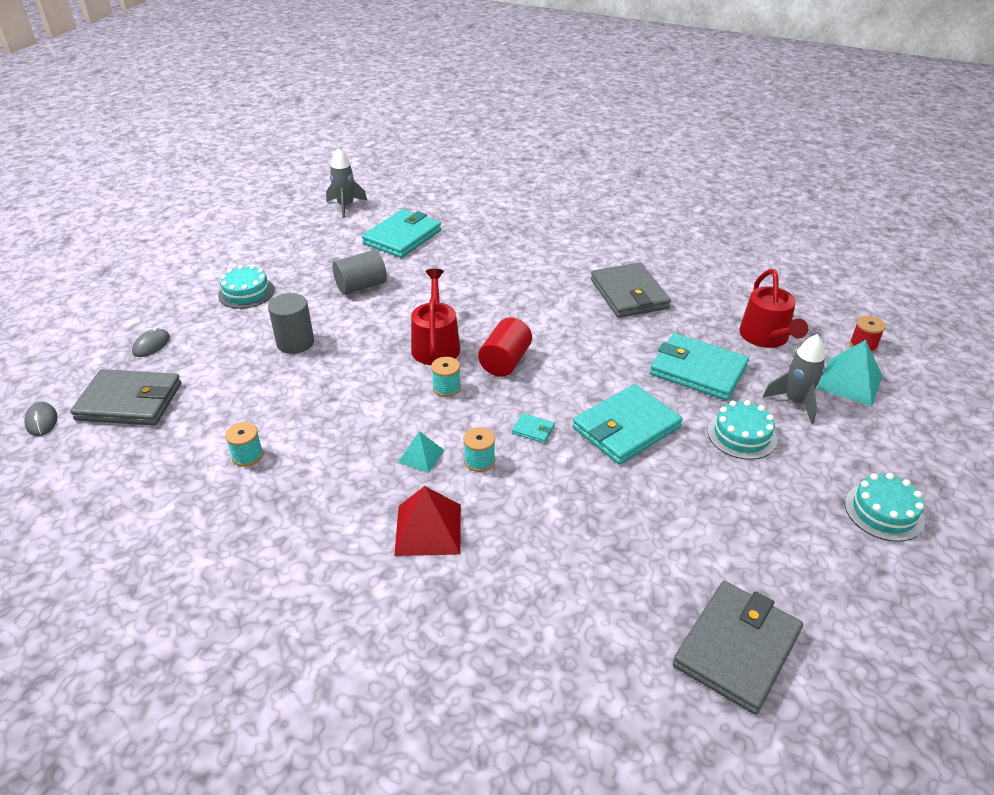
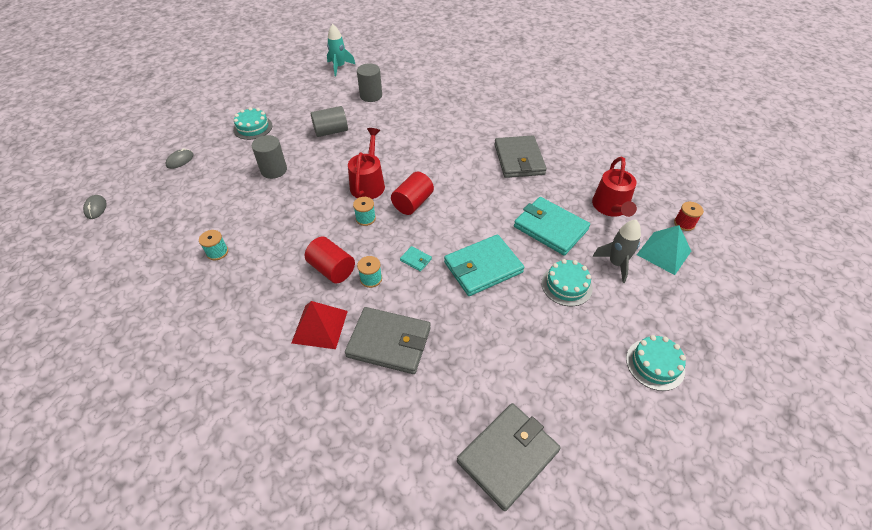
camera: 10 degrees right, 10 degrees up
(129, 401) = (154, 201): grey wallet -> grey wallet (389, 342)
(346, 206) = (339, 67): grey rocket -> turquoise rocket
(402, 237) = (371, 96): turquoise wallet -> grey cylinder
(421, 456) = (332, 269): turquoise pyramid -> red cylinder

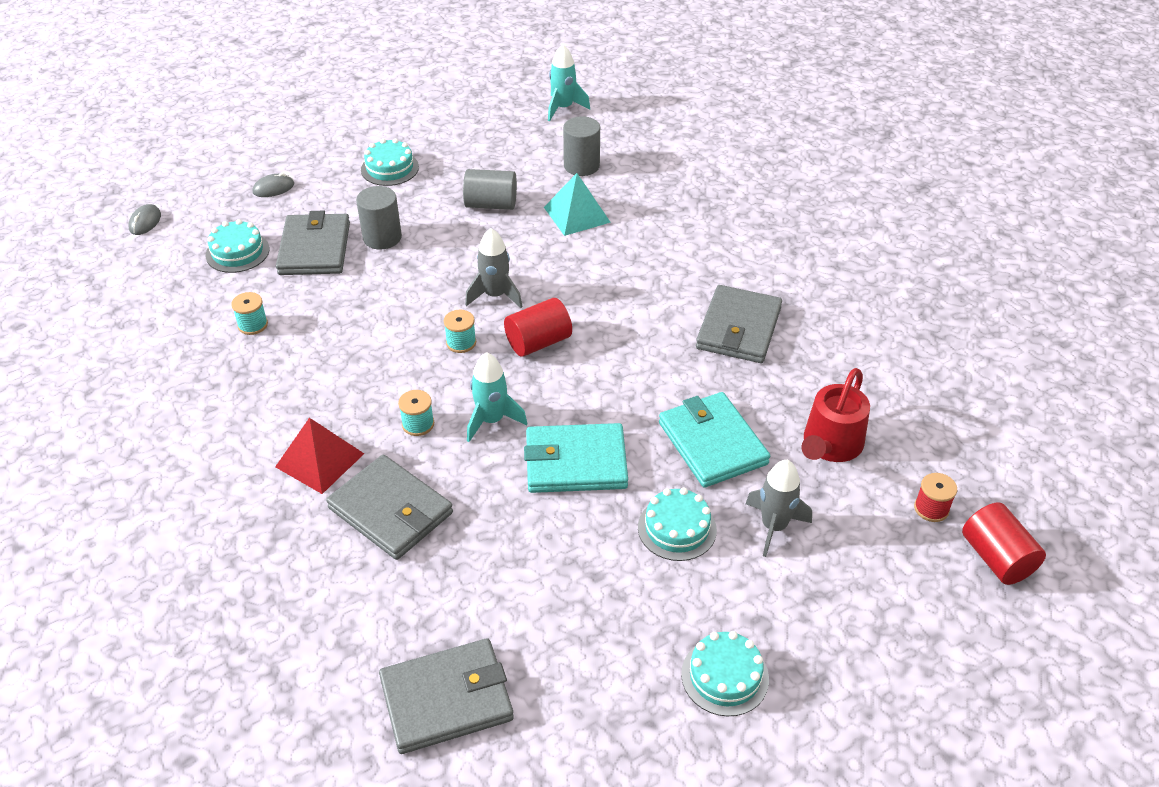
camera: 25 degrees right, 5 degrees down
(178, 208) = (237, 252): none -> turquoise cake
(232, 190) = (314, 248): none -> grey wallet
(332, 269) = (377, 394): red cylinder -> red cylinder (996, 558)
(368, 183) = (495, 295): red watering can -> grey rocket
(416, 260) = (492, 420): turquoise wallet -> turquoise rocket
(663, 253) = (861, 538): turquoise pyramid -> turquoise pyramid (576, 214)

